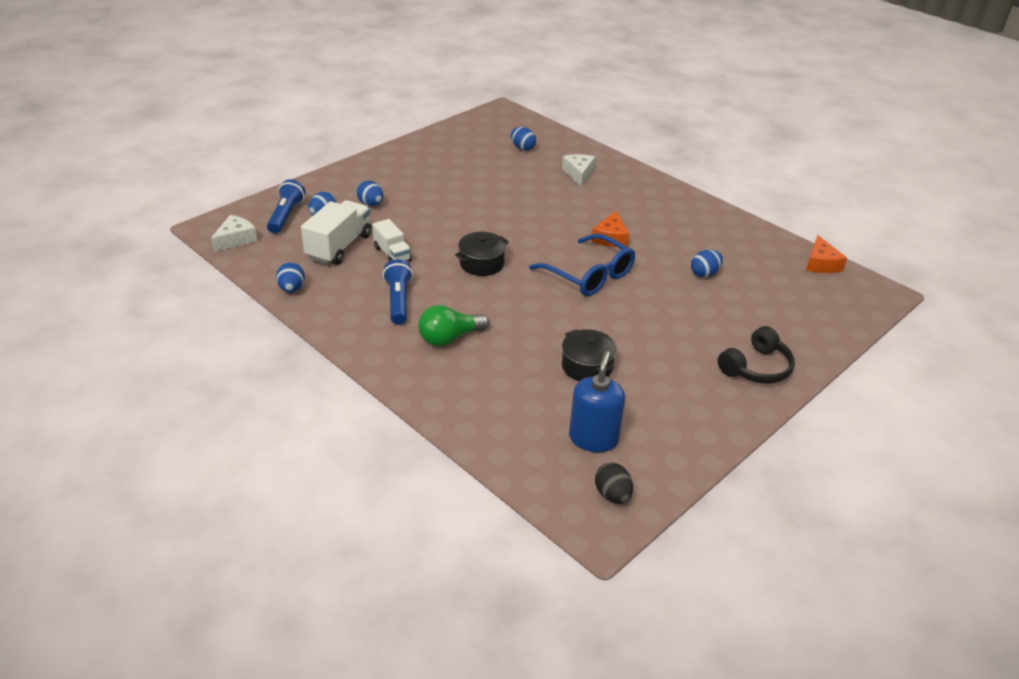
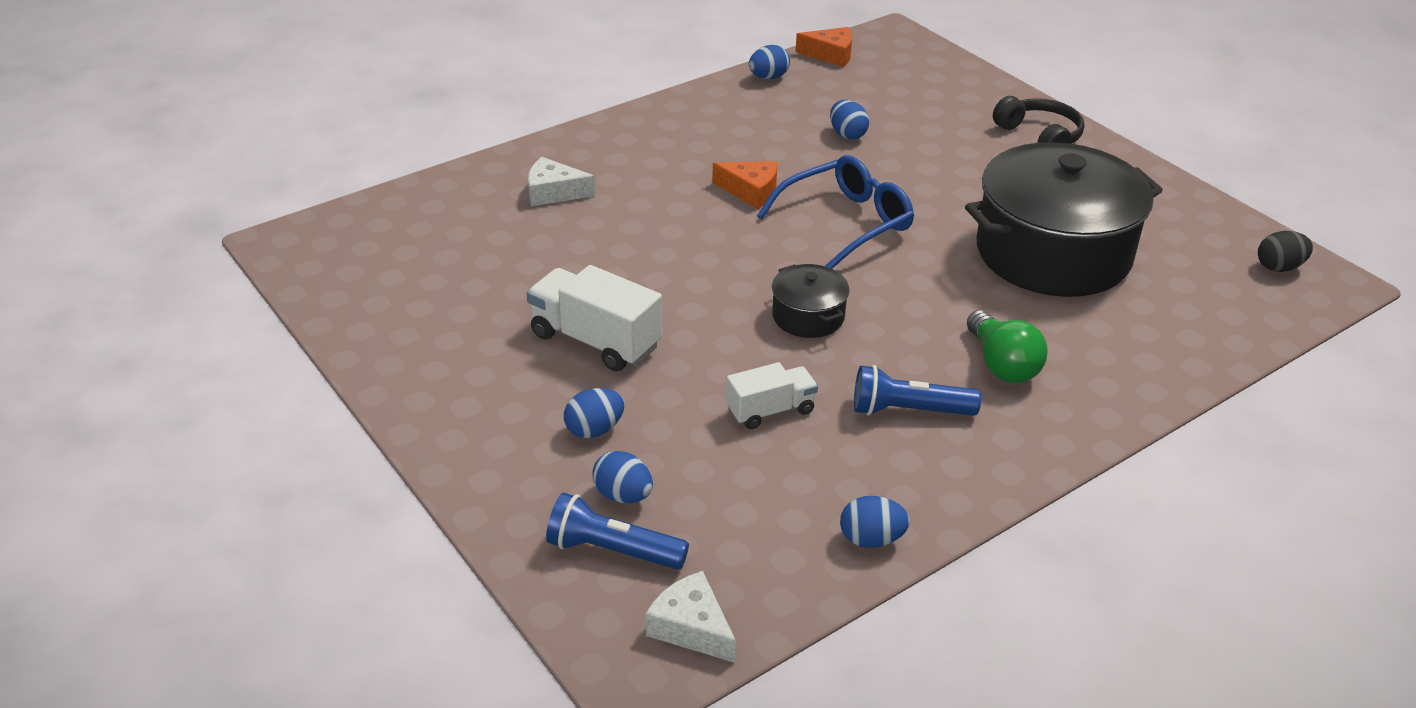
camera: 80 degrees left, 0 degrees up
(339, 247) = (738, 475): white truck -> white truck (595, 341)
(522, 148) = (444, 236): blue egg -> blue egg (768, 77)
(587, 366) = (1053, 253): black pot -> black pot, size x2.27
(593, 438) = (1188, 267): blue soap dispenser -> none

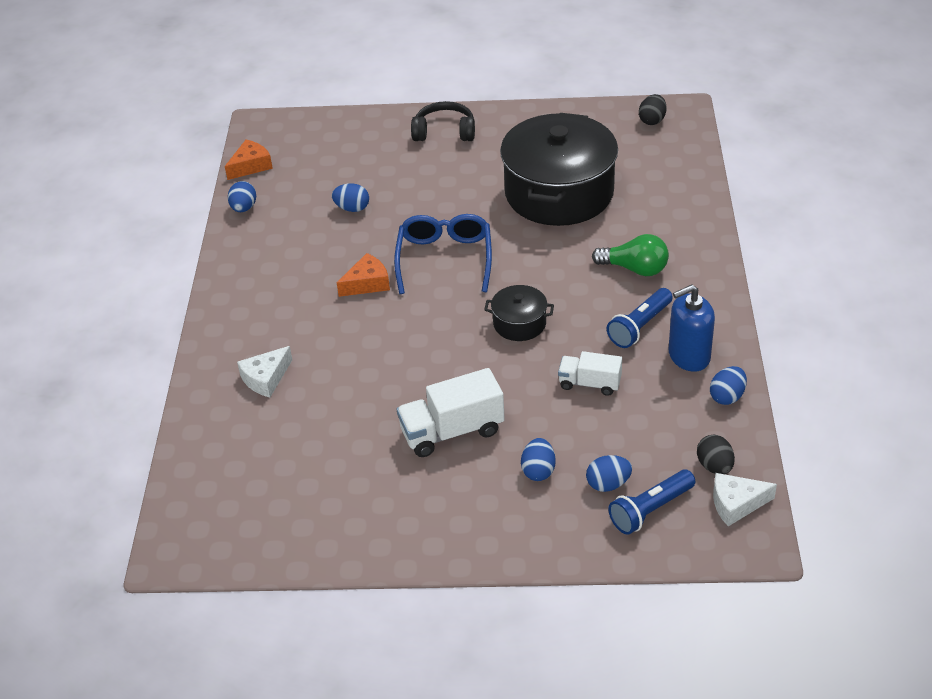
camera: 50 degrees left, 5 degrees up
(738, 579) = (714, 466): none -> black egg
(770, 410) = (589, 383): white truck -> white truck turned 90 degrees counterclockwise
(905, 474) = (689, 356): none -> blue soap dispenser

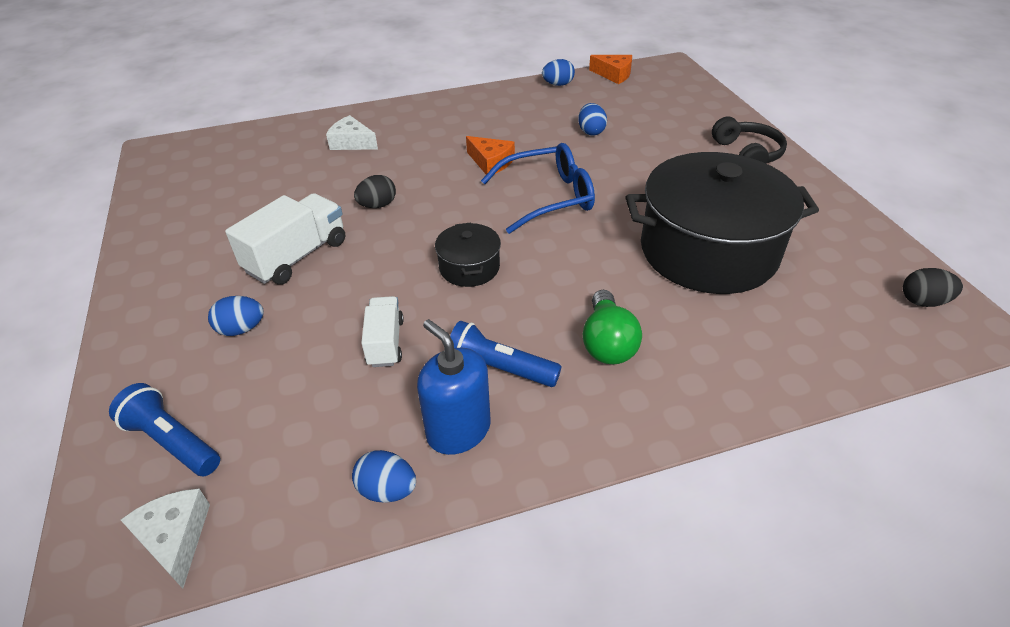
camera: 70 degrees right, 0 degrees up
(452, 431) = (297, 256): white truck -> white truck turned 75 degrees clockwise
(608, 484) = (219, 392): blue egg -> none
(714, 466) = (248, 498): black egg -> black egg (377, 205)

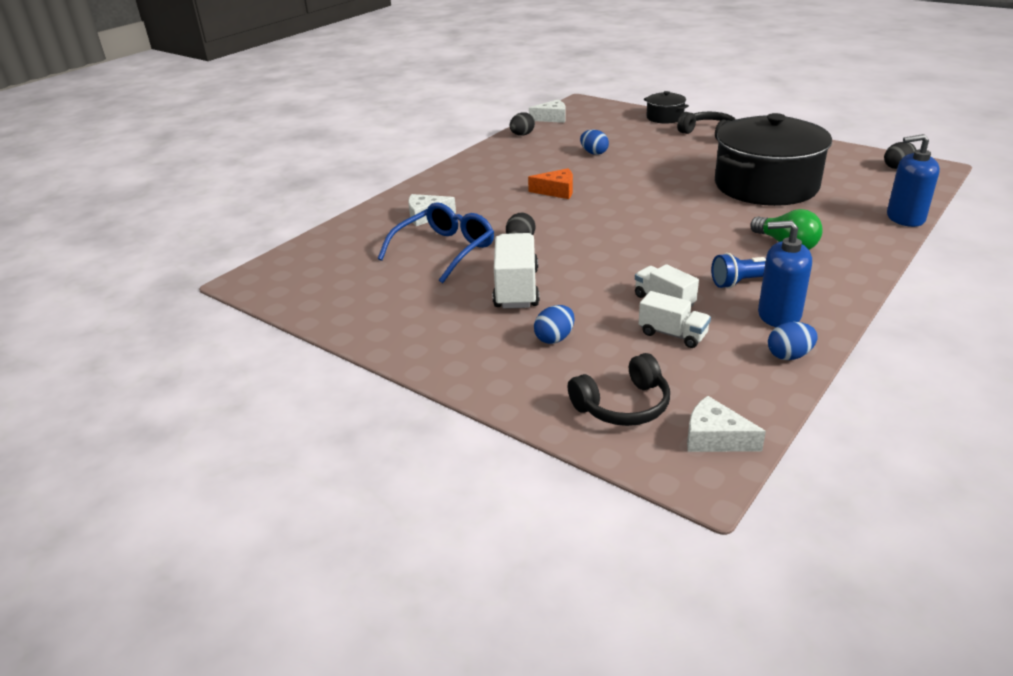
camera: 35 degrees left, 10 degrees down
(173, 442) = (623, 406): blue flashlight -> black headphones
(331, 388) = (672, 334): none -> white truck
(469, 267) = (646, 246): black pot -> black pot (664, 117)
(548, 197) = (629, 195): blue glasses -> blue glasses (445, 250)
(558, 84) = (522, 135): blue egg -> black egg
(614, 75) = (552, 118): orange cheese -> white cheese
(814, 383) = (905, 218): none -> blue soap dispenser

